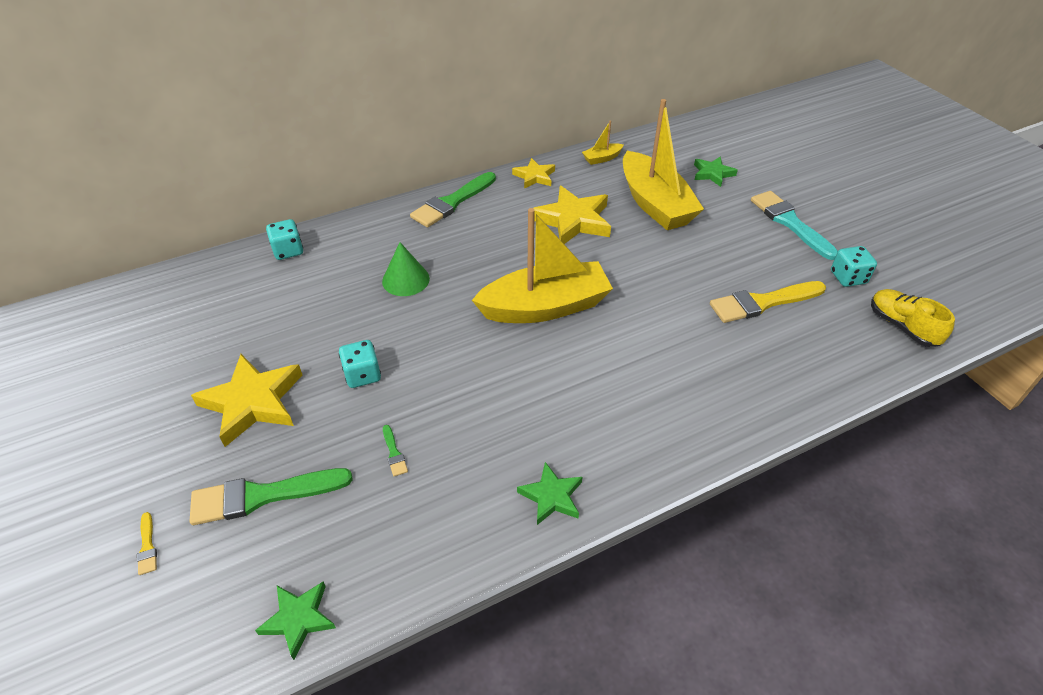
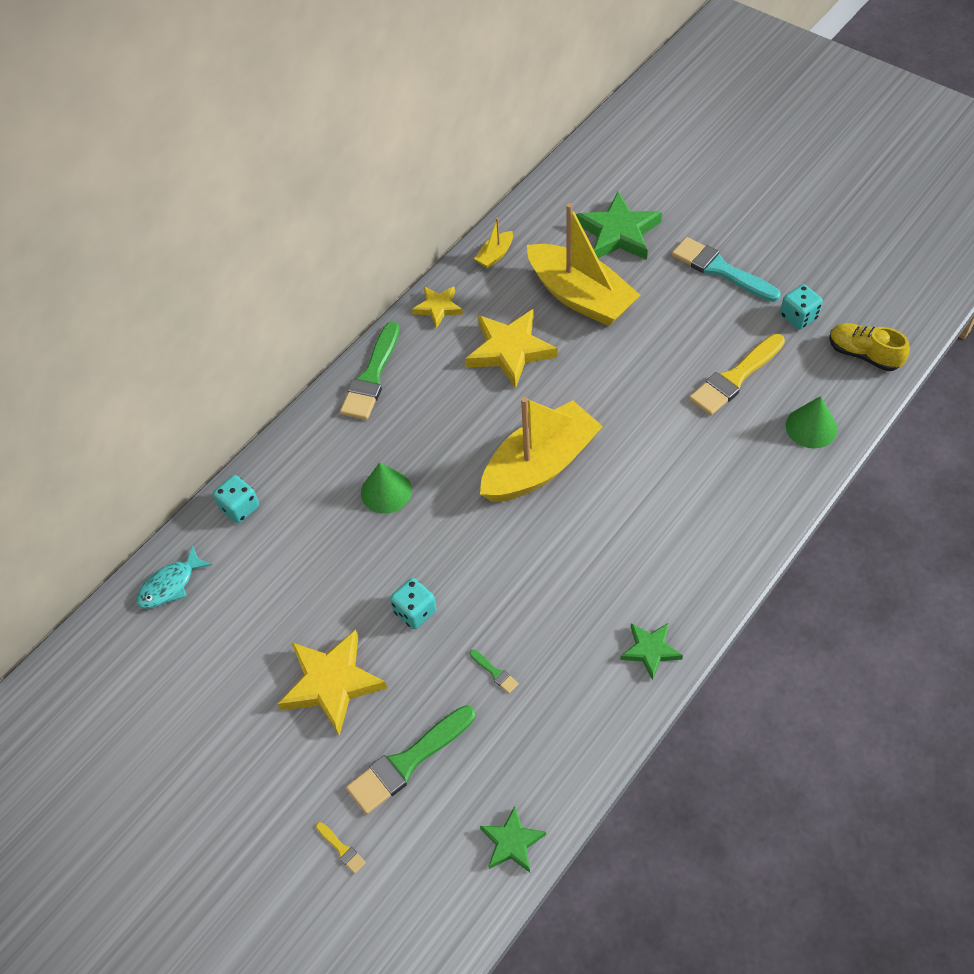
camera: 20 degrees left, 10 degrees up
(195, 282) = (170, 585): none -> turquoise fish
(712, 174) = (618, 233): green star -> green star, size x1.75
(820, 366) = (811, 427): none -> green cone

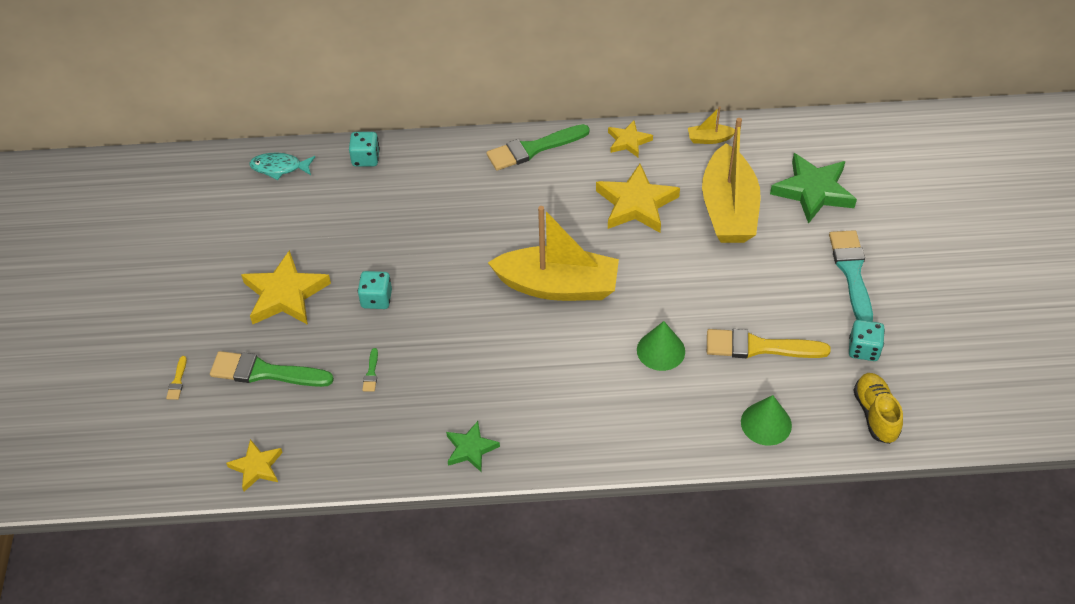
camera: 45 degrees right, 5 degrees down
(386, 491) = (452, 220): green cone -> green cone (661, 350)
(512, 842) = (256, 467): green star -> yellow star

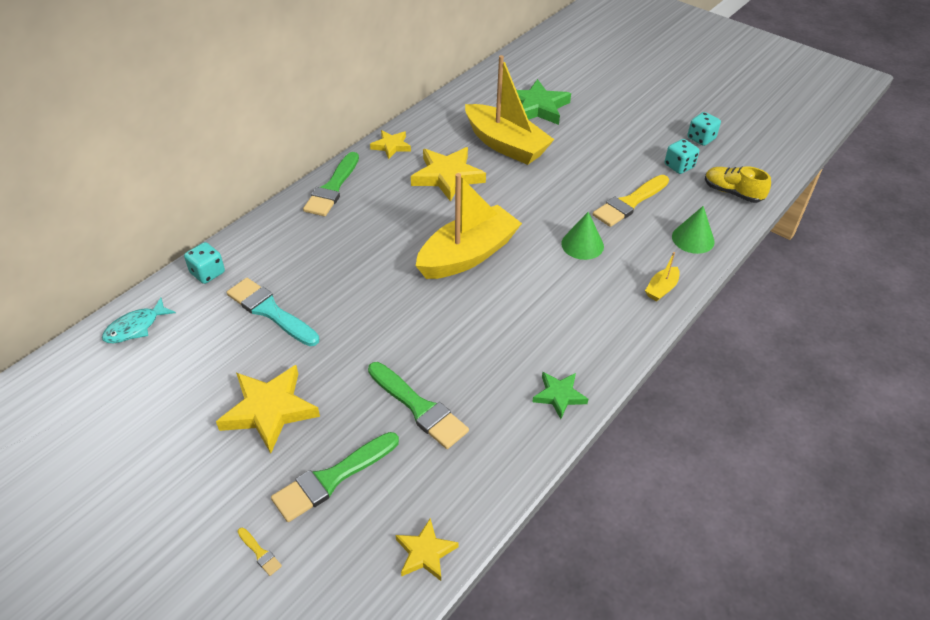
camera: 50 degrees left, 5 degrees down
(371, 373) = (419, 408): green brush -> green brush, size x2.37
(376, 299) = (351, 357): turquoise dice -> turquoise dice (701, 138)
(709, 139) = (439, 116): yellow boat -> yellow boat (661, 289)
(852, 272) = (616, 134): turquoise brush -> turquoise brush (270, 311)

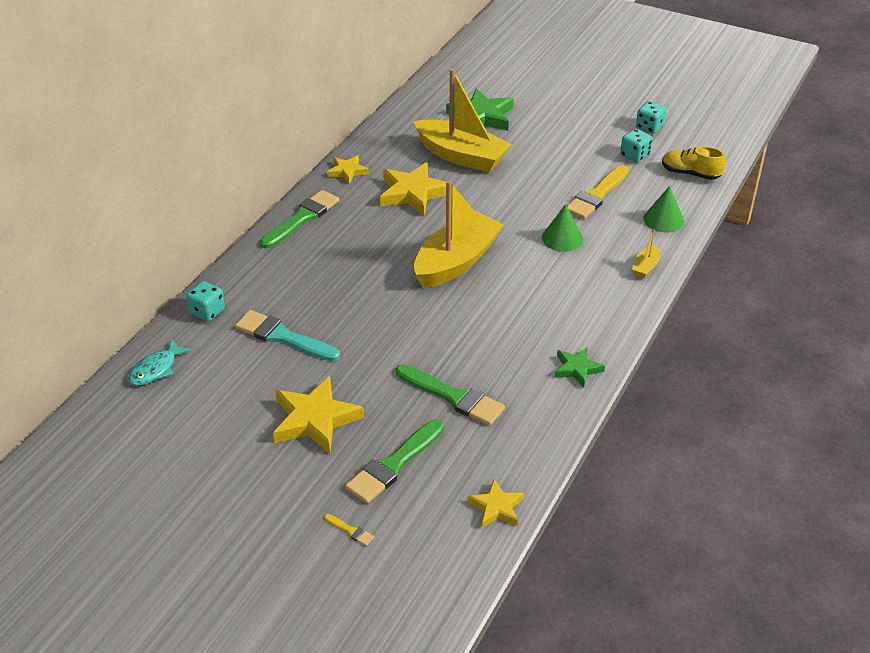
camera: 10 degrees left, 5 degrees down
(332, 188) = (302, 218): green brush -> green brush turned 150 degrees counterclockwise

